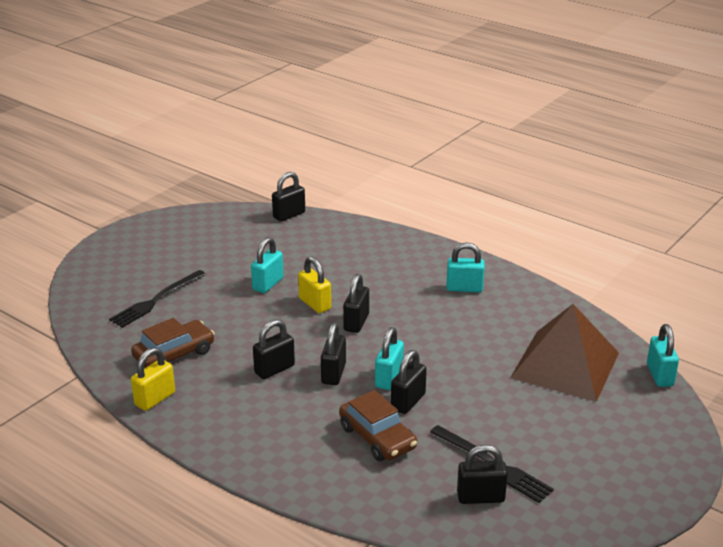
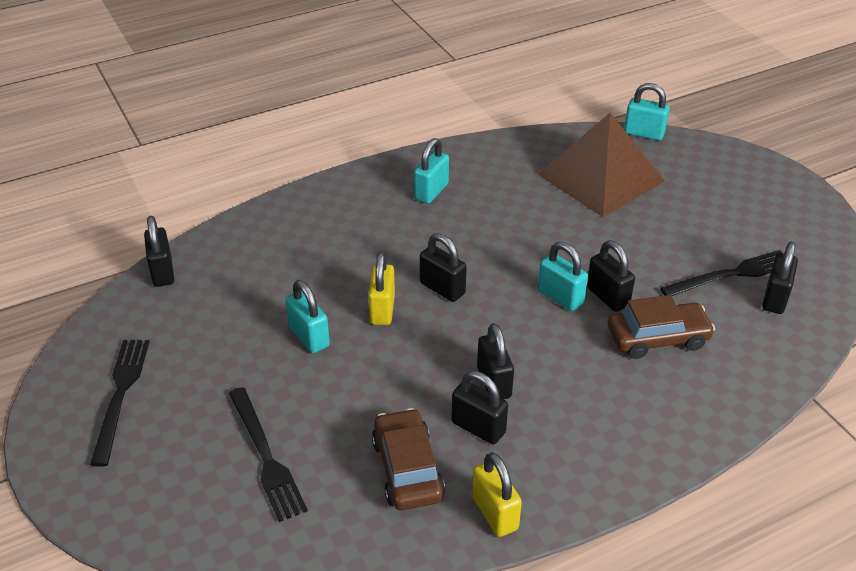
camera: 65 degrees left, 10 degrees up
(177, 238) = (120, 395): none -> black fork
(315, 304) = (382, 309): yellow padlock -> yellow padlock turned 75 degrees counterclockwise
(333, 373) = (529, 336): black padlock -> black padlock (478, 427)

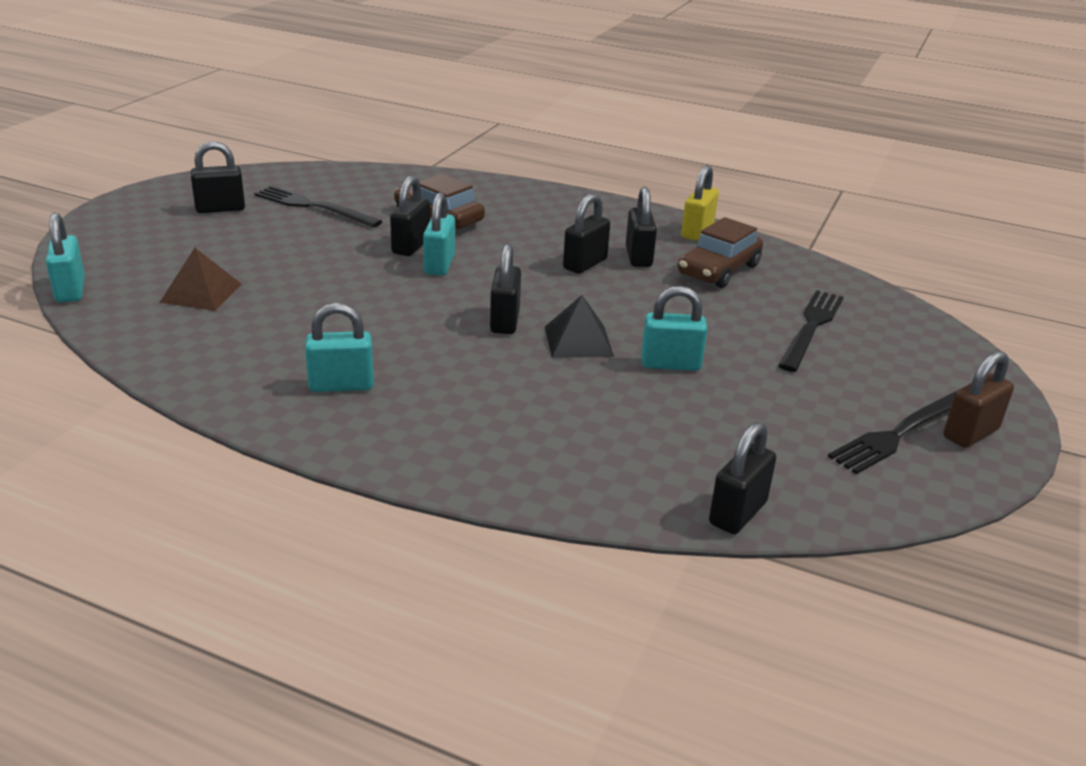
camera: 130 degrees left, 10 degrees down
(74, 432) = (970, 433): none -> brown padlock
(309, 337) = (670, 364): turquoise padlock -> turquoise padlock turned 75 degrees clockwise
(382, 309) = (578, 341): yellow padlock -> black pyramid
(601, 177) = (201, 293): brown pyramid -> brown pyramid, size x0.49
(775, 298) = (328, 188): black padlock -> black padlock (220, 209)

